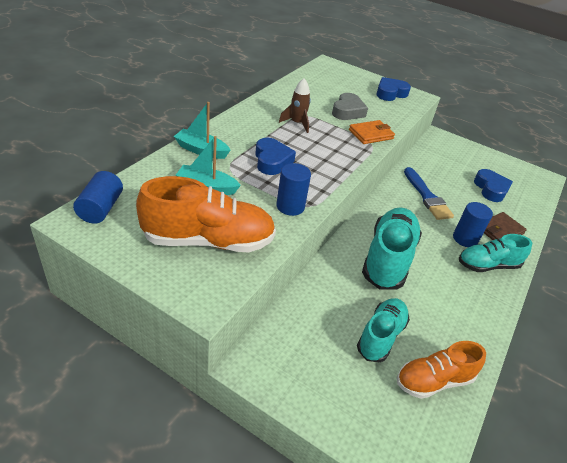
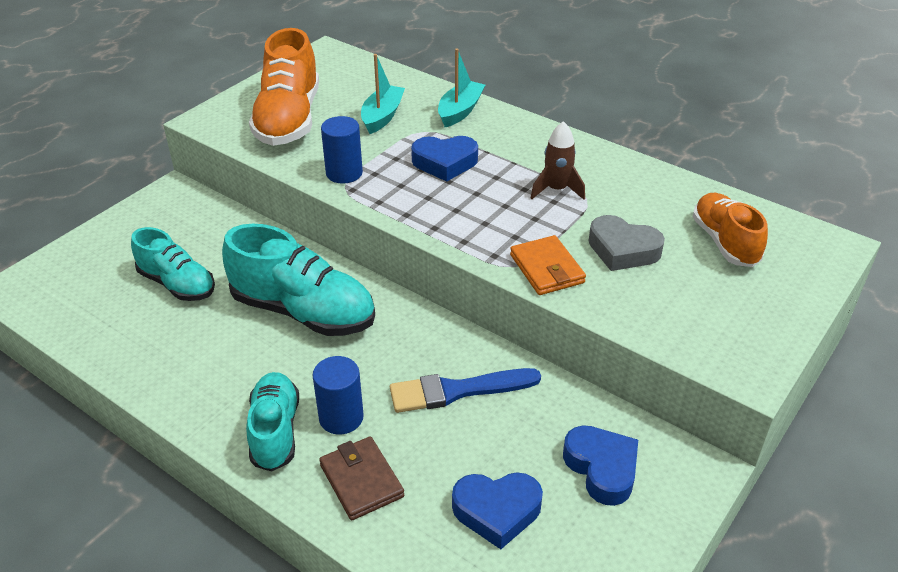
camera: 100 degrees right, 0 degrees up
(101, 208) = (344, 62): blue cylinder -> none
(390, 93) = (736, 323): blue heart -> blue heart (602, 468)
(433, 380) = (104, 318): orange shoe -> orange shoe (724, 242)

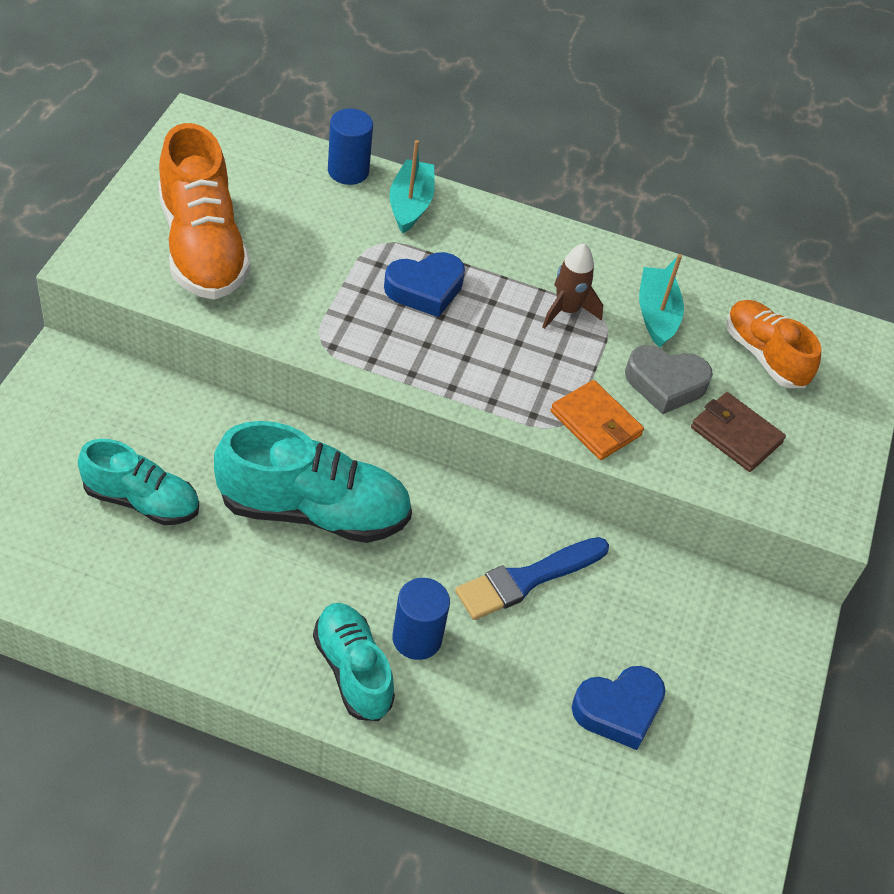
camera: 25 degrees left, 10 degrees up
(344, 173) = (312, 323): blue cylinder -> blue cylinder (348, 171)
(361, 481) = (470, 707): brown wallet -> brown wallet (736, 435)
(382, 116) = (319, 226): turquoise boat -> turquoise boat (656, 314)
(602, 468) = (702, 639): blue heart -> none

